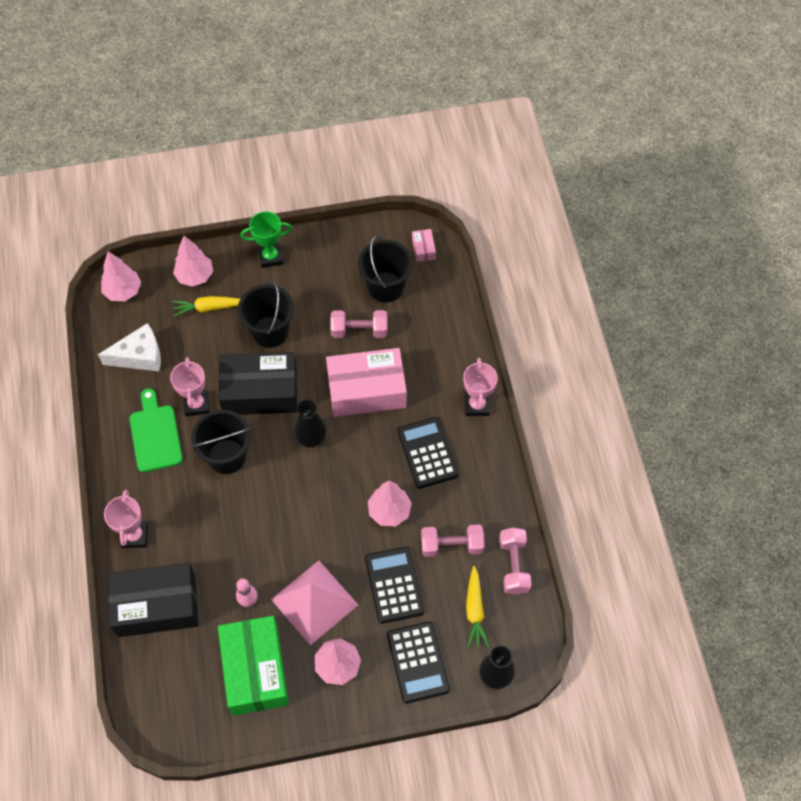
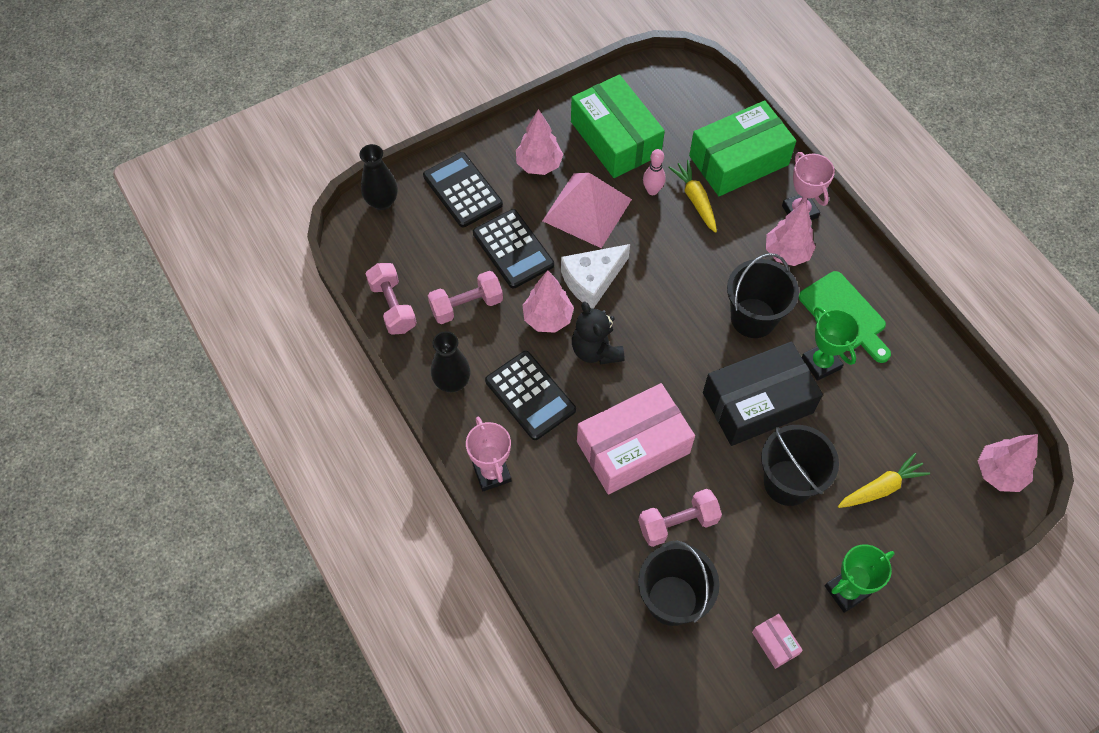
camera: 160 degrees right, 0 degrees up
(139, 356) = (922, 398): white cheese -> white cheese (592, 280)
(157, 605) = (738, 160): black box -> green box
(195, 276) = (926, 526): pink tree -> pink tree (787, 253)
(196, 404) = (821, 363): pink trophy -> green trophy
(311, 439) = (670, 367): black vase -> black vase (452, 382)
(362, 472) = (596, 350): none -> black teddy bear
(423, 249) = (646, 682): pink box -> pink box (775, 643)
(475, 611) = (421, 251): yellow carrot -> yellow carrot (695, 200)

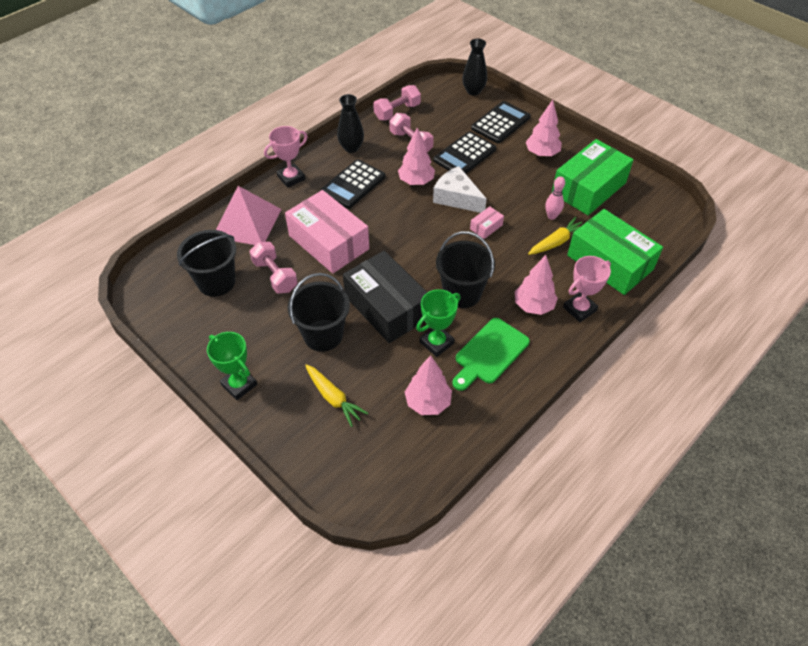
camera: 75 degrees right, 10 degrees down
(587, 210) = (515, 184): pink pyramid -> pink pyramid (247, 222)
(596, 350) = (400, 210): black teddy bear -> none
(775, 643) = (191, 345): pink box -> pink box (486, 227)
(999, 473) = (370, 488): pink tree -> pink tree (427, 402)

